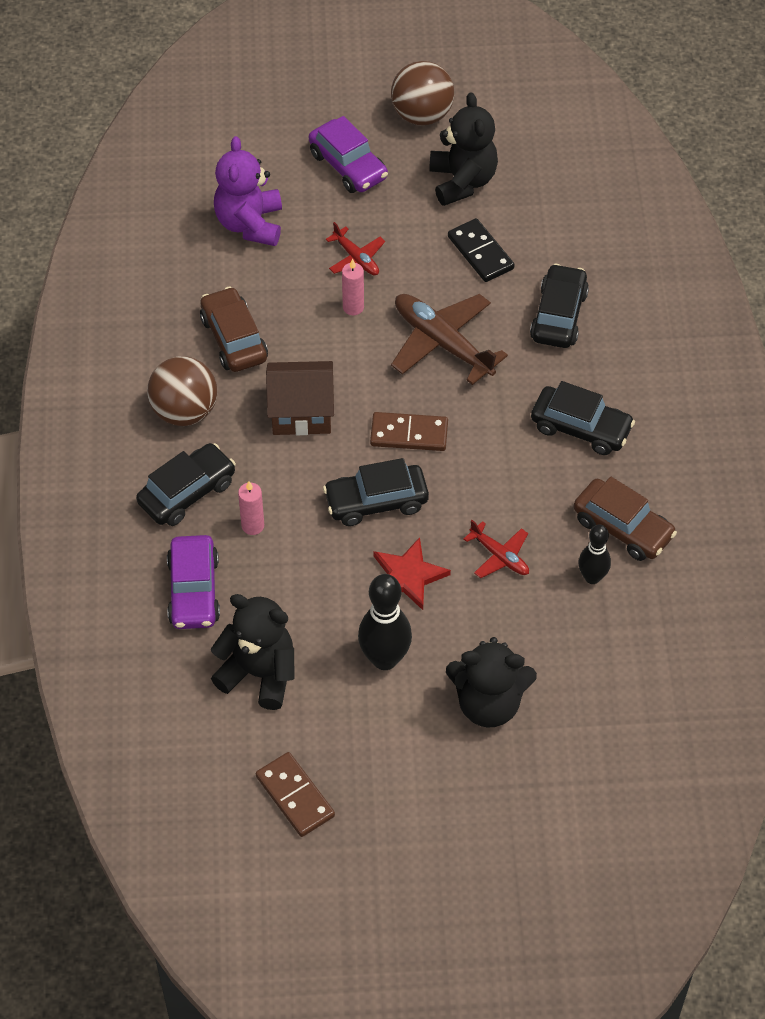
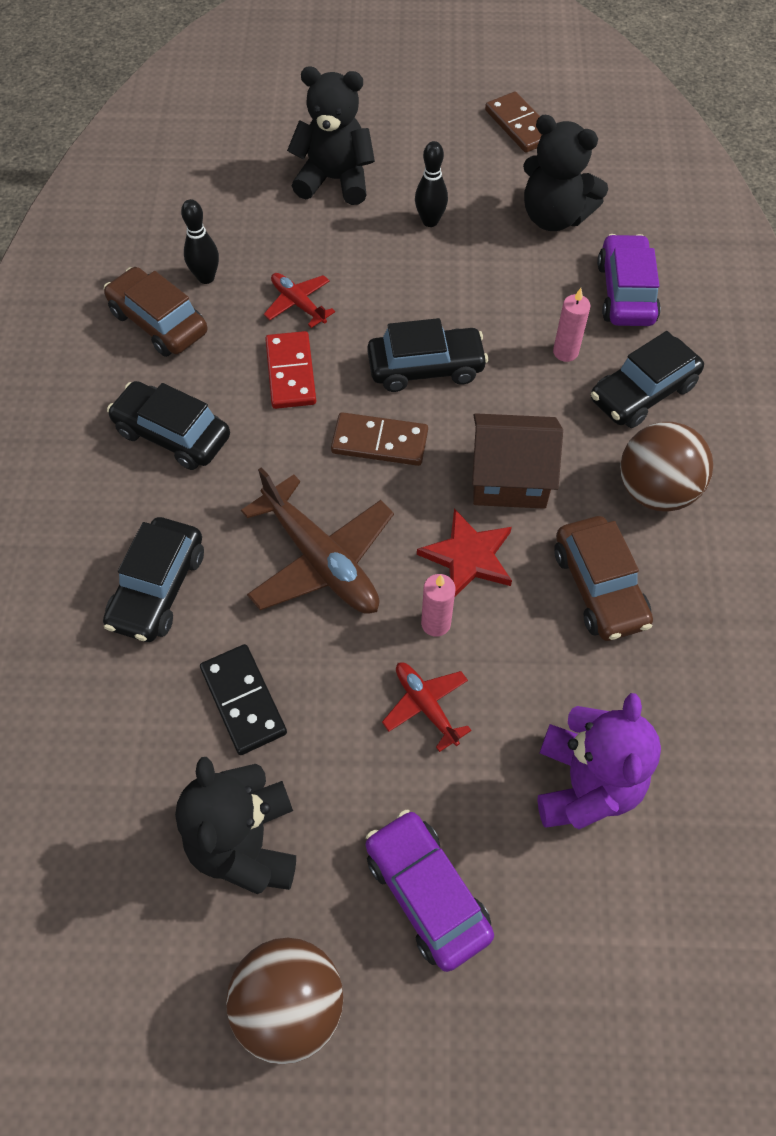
camera: 175 degrees left, 5 degrees up
(384, 659) = (430, 221): black bowling pin -> black bowling pin, size x0.62
(408, 576) = (398, 291): red star -> red star (468, 556)
(494, 488) = (290, 373): none -> red domino

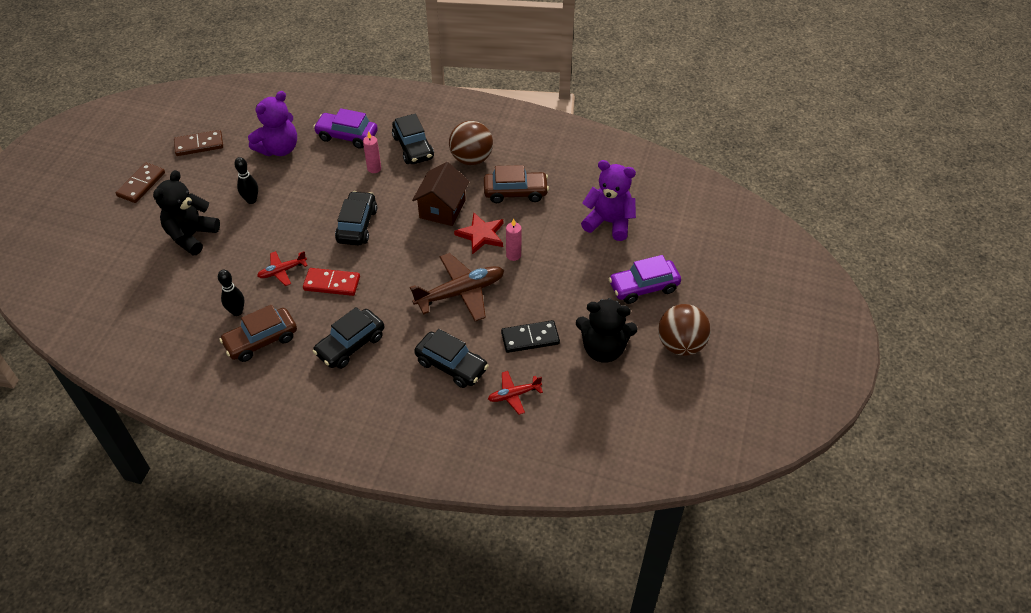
camera: 75 degrees left, 10 degrees down
(379, 442) = (397, 254): brown domino -> brown domino (141, 184)
(426, 706) = (555, 268): red plane -> red plane (514, 395)
(554, 217) = (279, 149): black teddy bear -> purple teddy bear

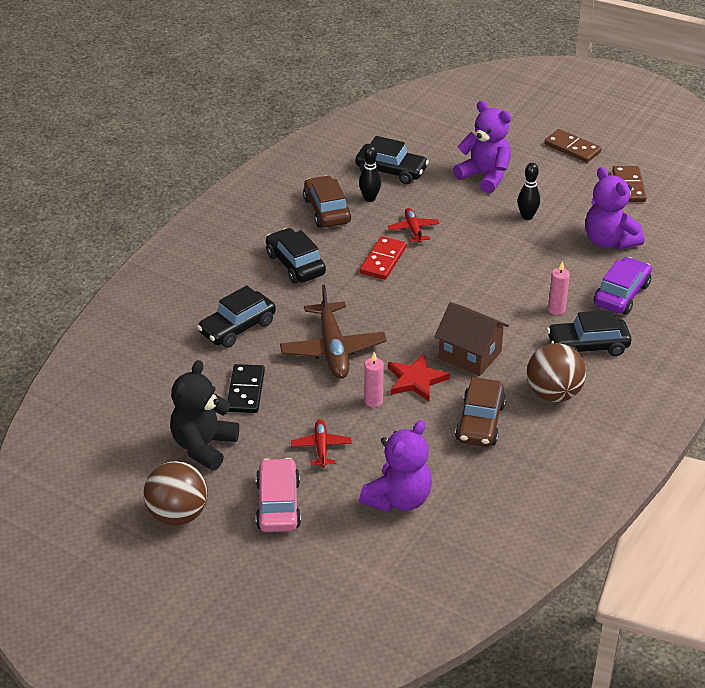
camera: 105 degrees right, 10 degrees down
(191, 236) = (485, 176): black teddy bear -> purple teddy bear
(357, 225) = (464, 286): black car -> black car (391, 171)
(514, 395) = (179, 365): red plane -> red plane (321, 447)
(643, 287) = (278, 504): purple car -> pink car

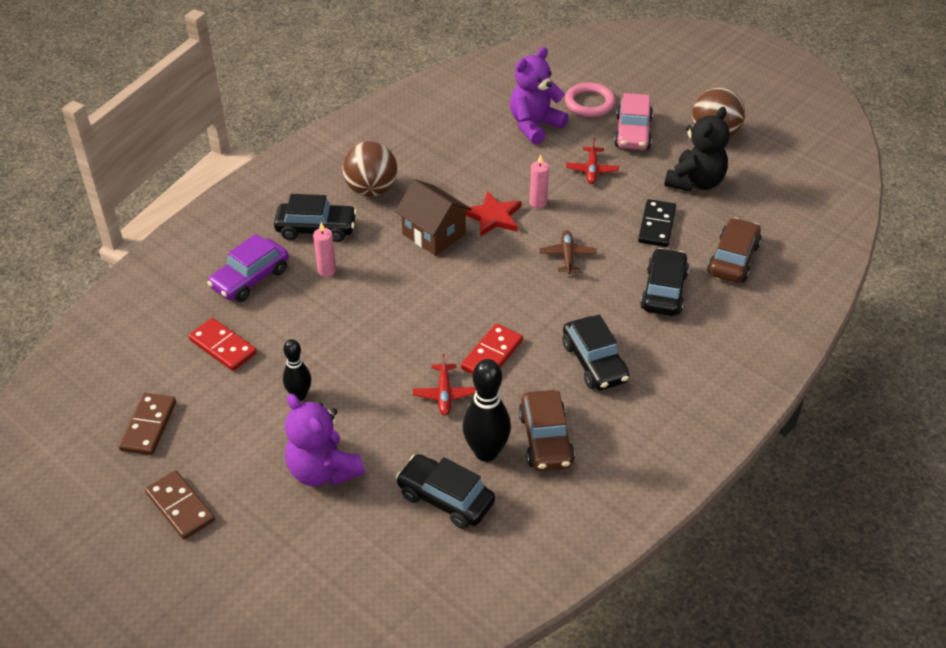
camera: 170 degrees left, 5 degrees up
(237, 328) = (663, 291): black car -> black car turned 45 degrees counterclockwise
(333, 349) = (567, 256): brown plane -> brown plane, size x0.53
(337, 543) = (589, 103): none -> pink ring
(369, 198) = (486, 452): black bowling pin -> black bowling pin, size x1.61
(480, 422) = (447, 173): brown car -> brown car (733, 259)
(609, 241) = (223, 347): purple teddy bear -> red domino

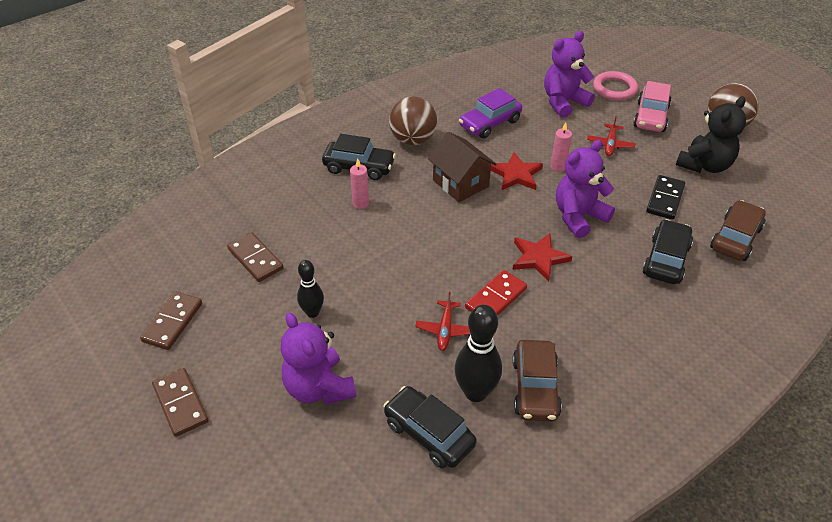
camera: 10 degrees right, 0 degrees up
(223, 347) = (255, 259): red domino -> brown domino
(250, 279) = (293, 203): purple car -> purple car (490, 123)
(531, 306) = (539, 258): none -> red star
(567, 256) = (578, 217): brown plane -> purple teddy bear
(594, 362) = (592, 318): black car -> none

